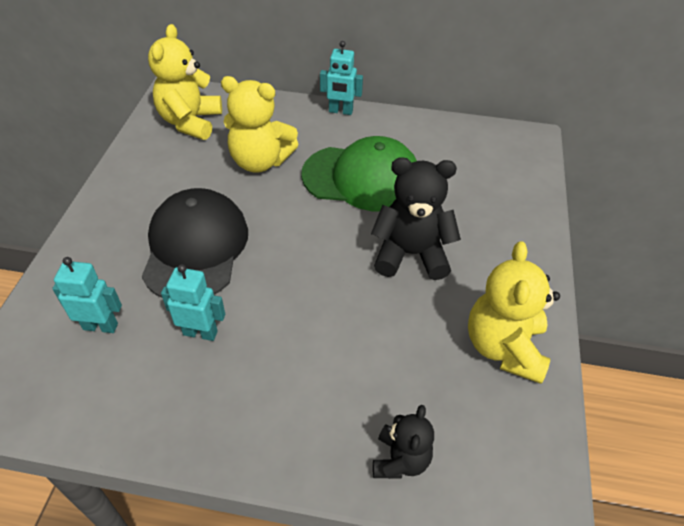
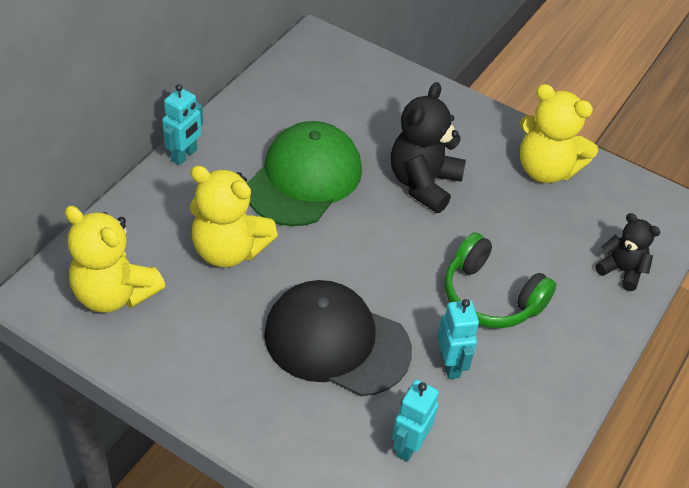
camera: 70 degrees left, 0 degrees up
(200, 333) = (450, 365): turquoise robot -> turquoise robot turned 135 degrees clockwise
(260, 161) = (229, 250): yellow teddy bear -> yellow teddy bear turned 75 degrees clockwise
(297, 343) = (490, 297): none -> green headphones

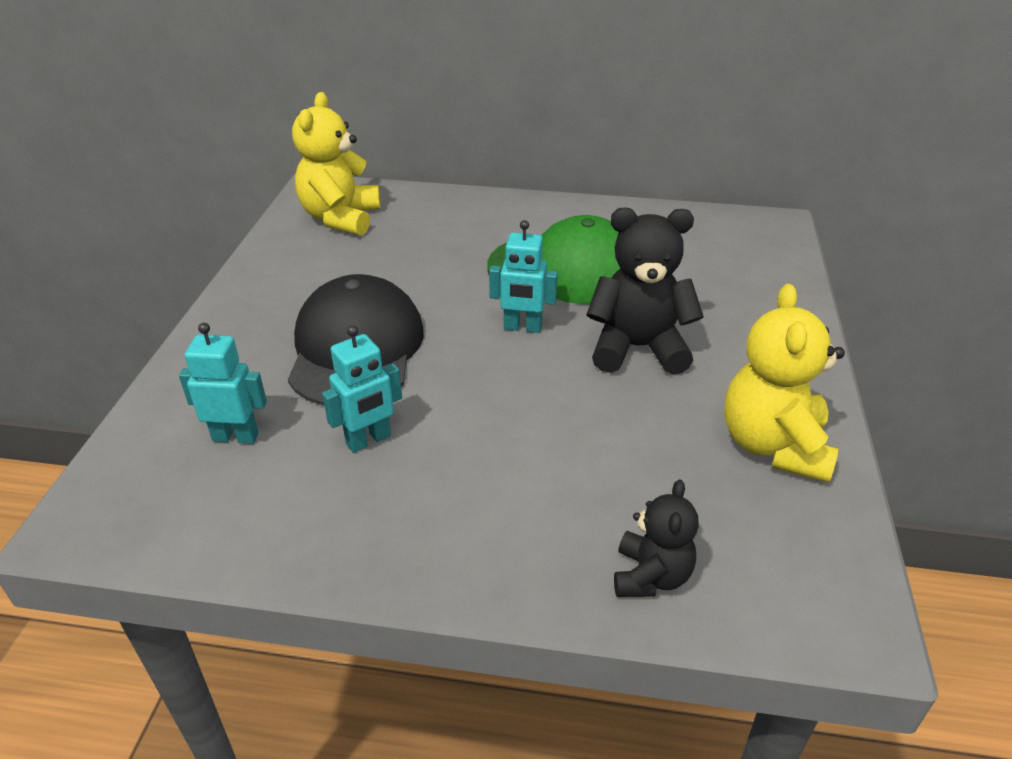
camera: 70 degrees right, 10 degrees down
(184, 155) = (531, 202): turquoise robot -> turquoise robot (522, 327)
(229, 250) = (433, 256): yellow teddy bear -> none
(490, 297) = (499, 448): green headphones -> none

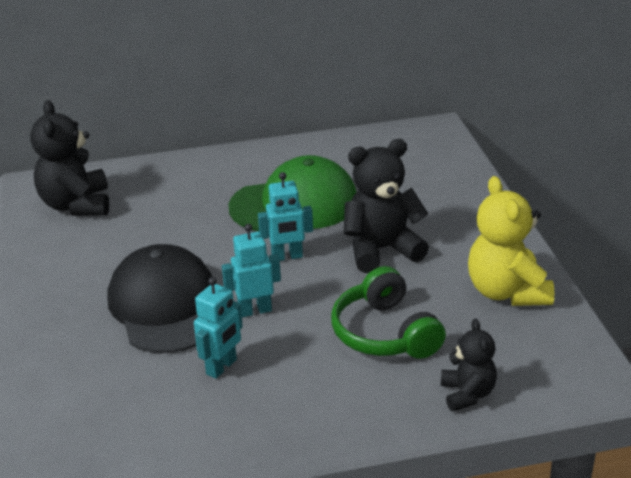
camera: 20 degrees left, 5 degrees down
(236, 437) = (116, 393): turquoise robot -> turquoise robot (255, 310)
(341, 218) = (76, 205): yellow teddy bear -> black teddy bear
(585, 455) = (385, 333): none -> green headphones

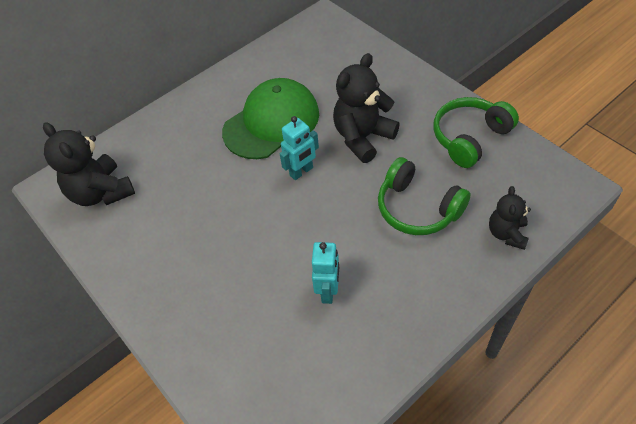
camera: 25 degrees left, 20 degrees up
(165, 306) = (245, 256): black cap -> none
(255, 310) = (314, 230): turquoise robot -> none
(467, 394) = (506, 233): black teddy bear -> black teddy bear turned 135 degrees counterclockwise
(507, 292) = (470, 138): yellow teddy bear -> green headphones

